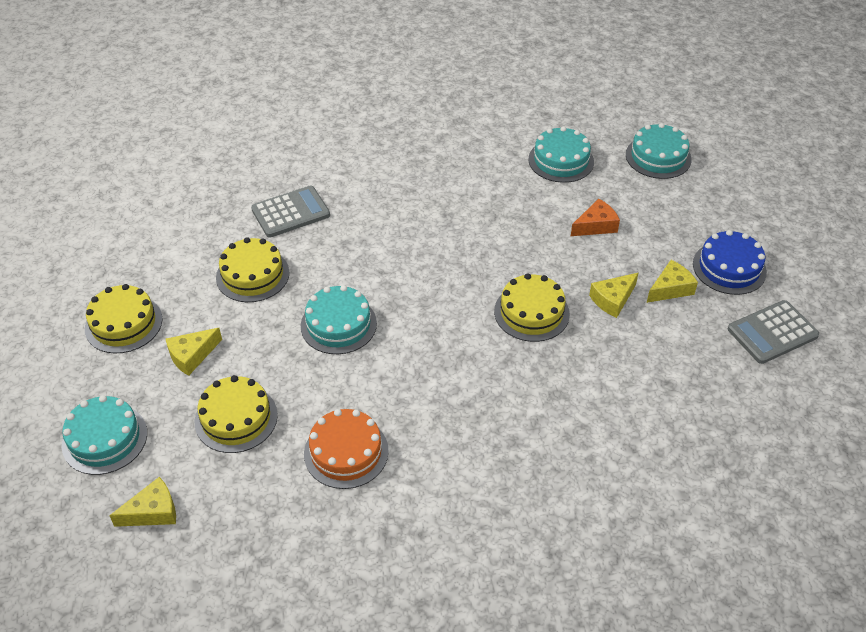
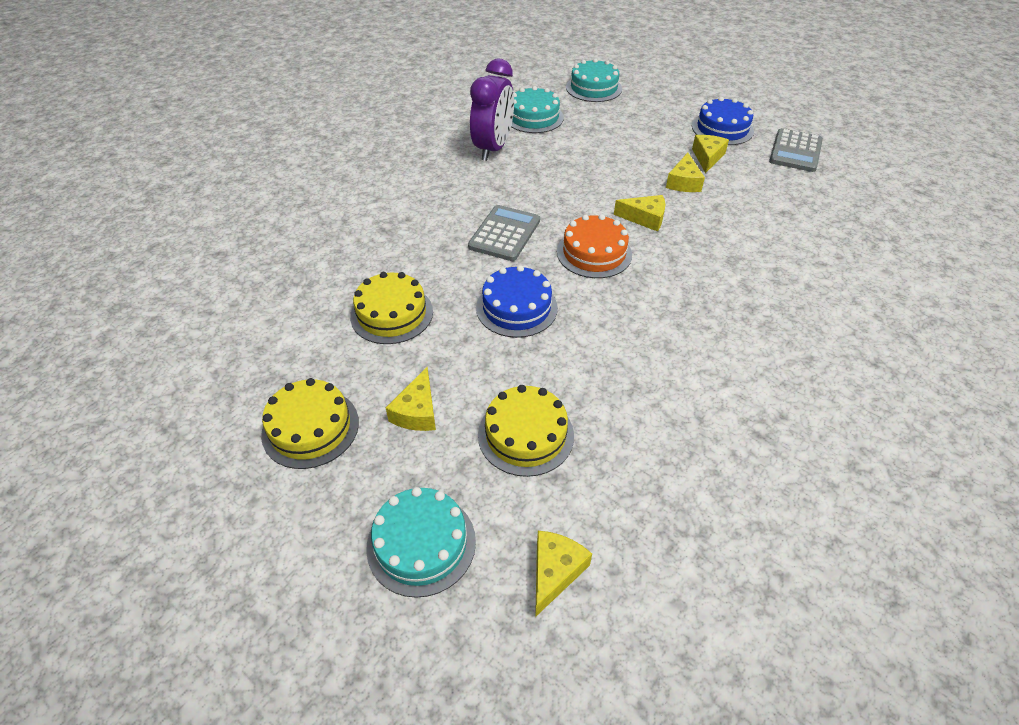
camera: 40 degrees left, 0 degrees up
(290, 212) = (365, 249): grey calculator -> grey calculator (504, 234)
(338, 324) = (516, 308): turquoise cake -> blue cake
(346, 452) = (650, 397): orange cake -> orange cake (594, 253)
(487, 174) = (493, 148): none -> purple clock
(531, 312) = (645, 218): yellow cake -> yellow cheese
(596, 226) = (611, 144): orange cheese -> none

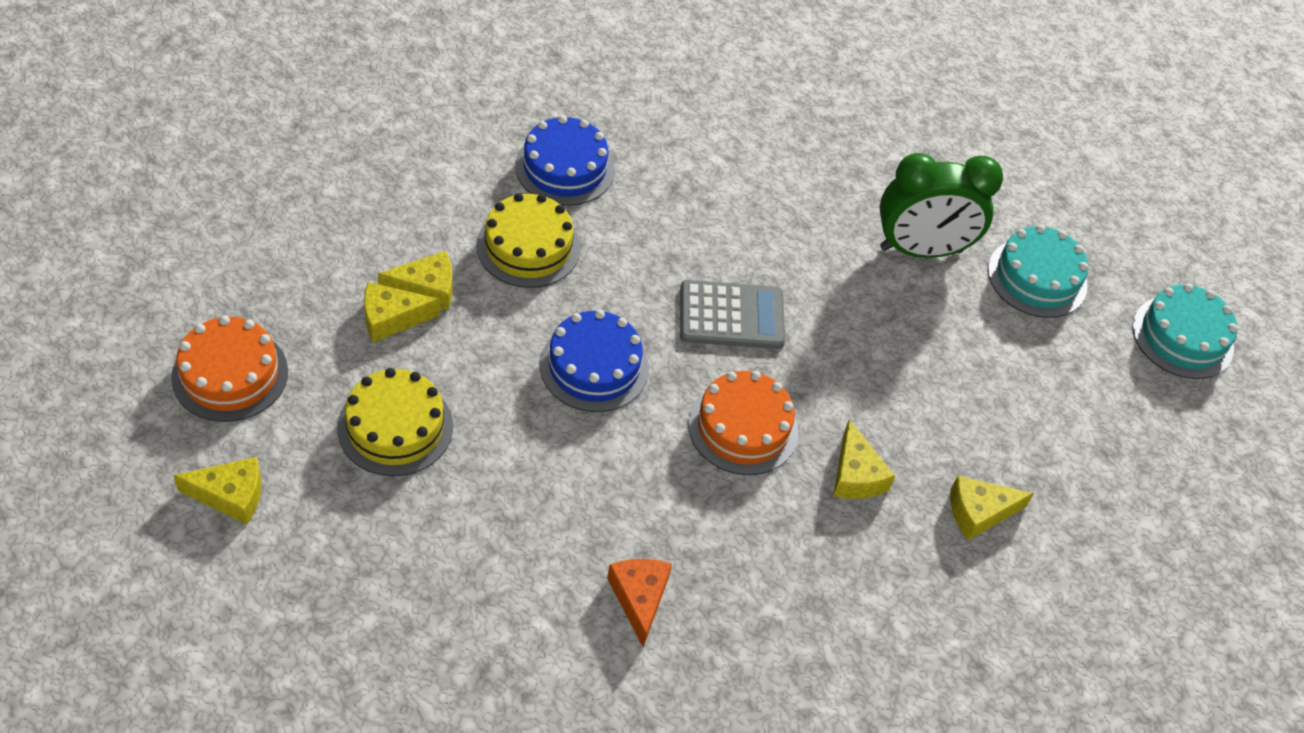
camera: 60 degrees right, 5 degrees up
(310, 428) = (337, 236): yellow cake -> none
(421, 543) = (230, 374): turquoise cake -> orange cake
(493, 148) = (921, 250): purple clock -> green clock
(707, 157) = (1071, 537): yellow cheese -> yellow cheese (426, 289)
(713, 335) = (639, 598): none -> orange cheese
(722, 129) = (1178, 549): blue cake -> blue cake (564, 168)
(795, 151) = (1177, 674): grey calculator -> none

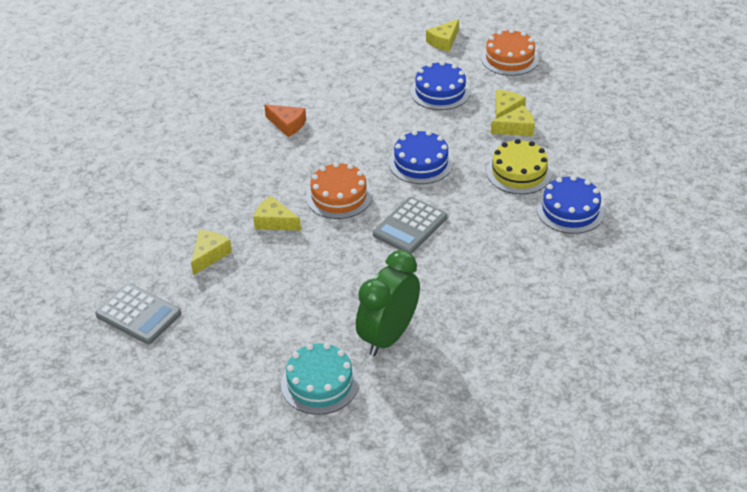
camera: 135 degrees right, 10 degrees down
(395, 427) = (440, 92): yellow cake -> blue cake
(426, 289) = (516, 128): yellow cheese -> yellow cheese turned 135 degrees counterclockwise
(1135, 522) = (138, 314): none -> grey calculator
(1182, 337) = (211, 431): turquoise cake -> none

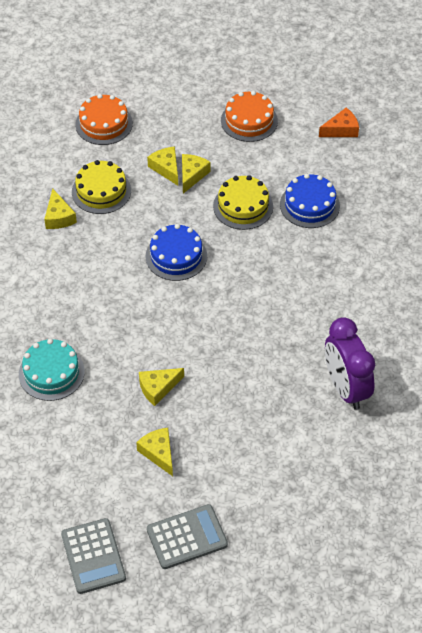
camera: 55 degrees left, 10 degrees up
(287, 125) = (42, 312): orange cheese -> orange cheese (341, 130)
(320, 383) = (358, 456): turquoise cake -> turquoise cake (51, 373)
(339, 196) = (166, 330): orange cake -> orange cake (249, 120)
(388, 336) = (345, 388): green clock -> purple clock
(410, 226) = (242, 306): grey calculator -> grey calculator (93, 556)
(440, 92) = (101, 191): blue cake -> yellow cake
(443, 41) = (38, 148): yellow cheese -> yellow cheese (59, 217)

